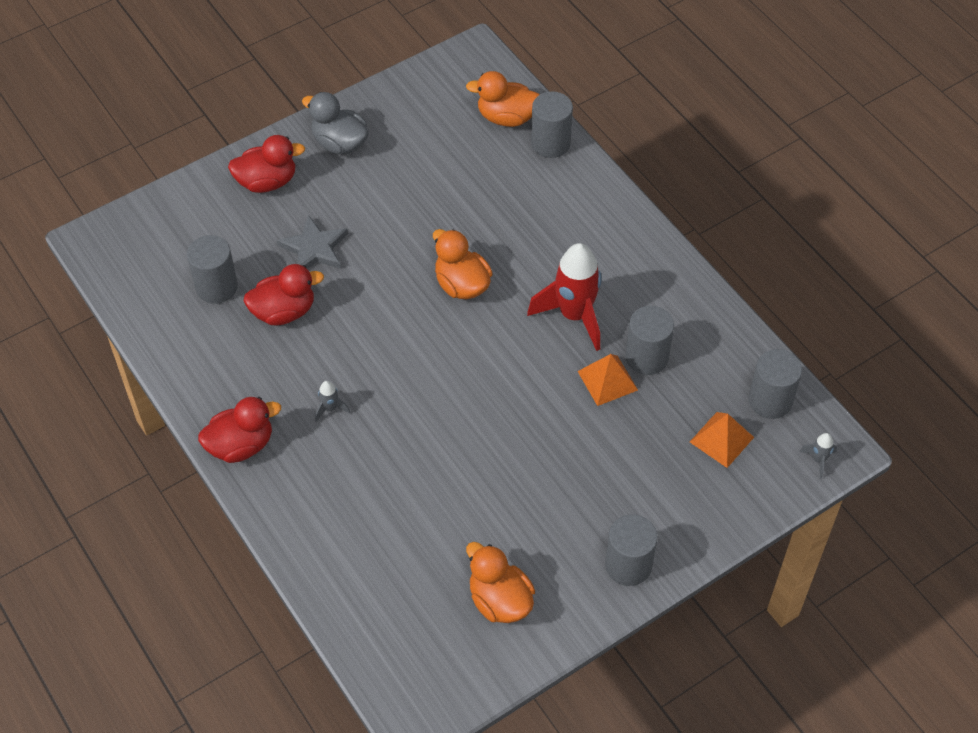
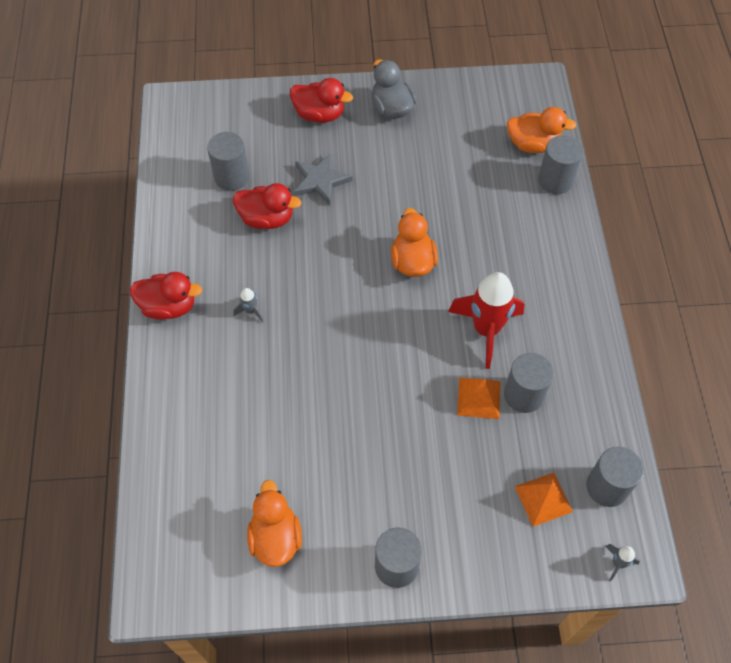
camera: 30 degrees right, 5 degrees up
(506, 117) = (533, 144): orange duck -> orange duck turned 150 degrees clockwise

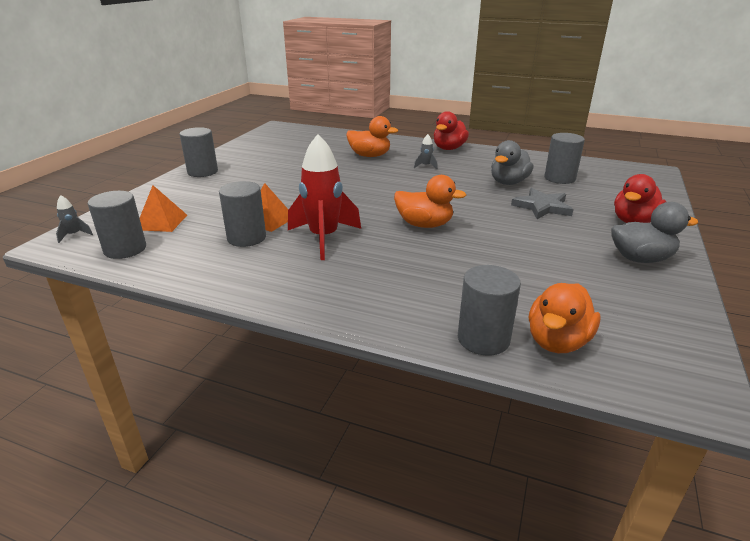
camera: 115 degrees right, 30 degrees down
(267, 218) = (508, 182): red duck -> grey duck
(275, 537) = (266, 150): orange duck -> orange duck (370, 156)

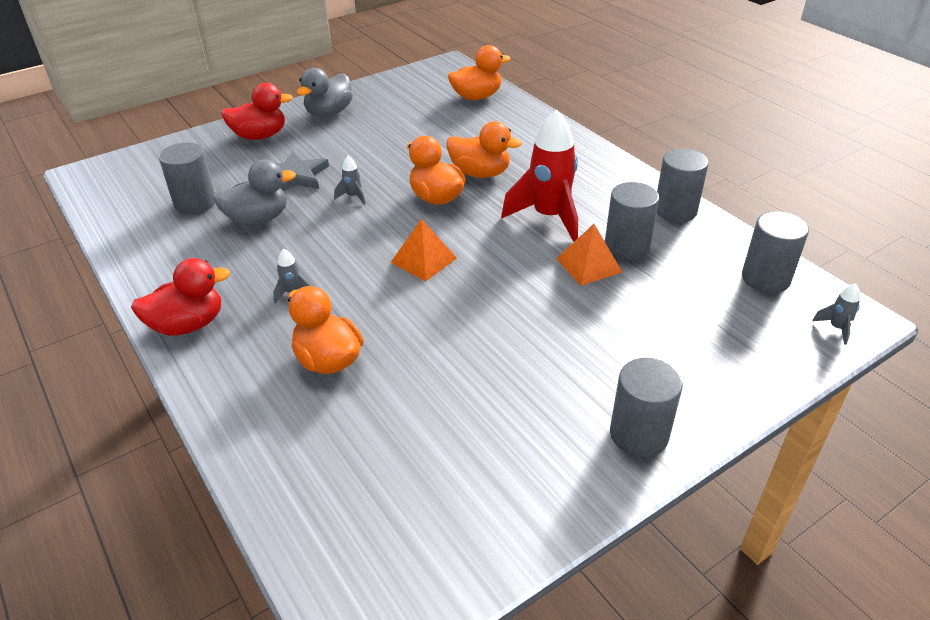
camera: 145 degrees left, 10 degrees up
(161, 222) = (722, 311): orange pyramid -> orange pyramid (423, 260)
(418, 252) = (480, 173): none -> orange duck
(480, 208) = (353, 196): none -> grey rocket
(483, 339) = (516, 110): grey cylinder -> grey cylinder (675, 210)
(640, 258) = (329, 113): grey duck -> grey duck turned 90 degrees counterclockwise

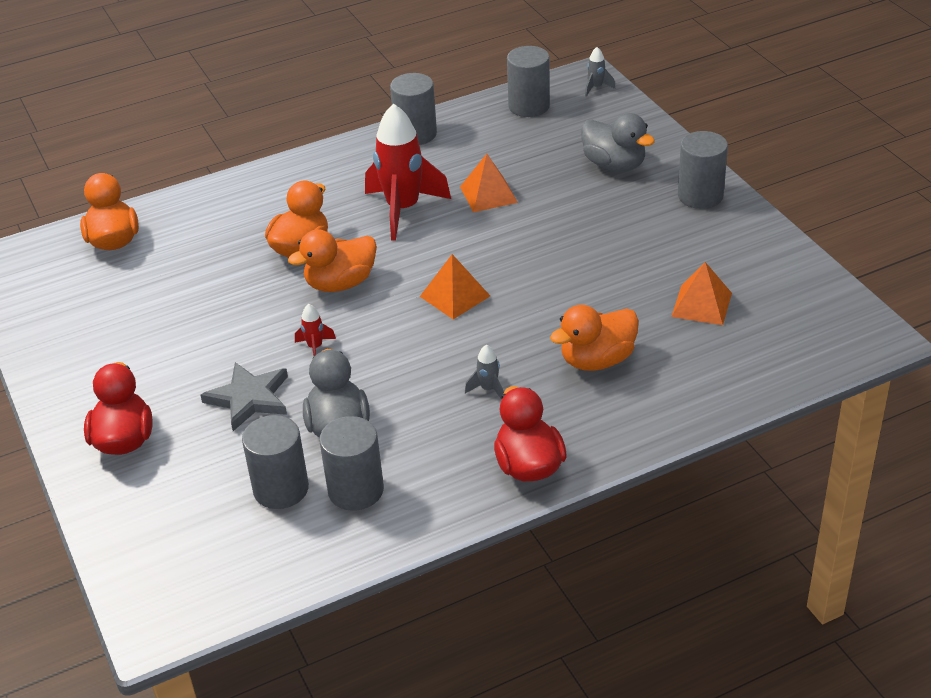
camera: 80 degrees left, 0 degrees up
(329, 113) = (89, 373): grey duck -> grey duck (614, 165)
(353, 196) = (315, 347): grey rocket -> red rocket
(421, 441) = (701, 304): none -> orange pyramid
(627, 246) = (466, 169): grey cylinder -> grey cylinder (356, 490)

